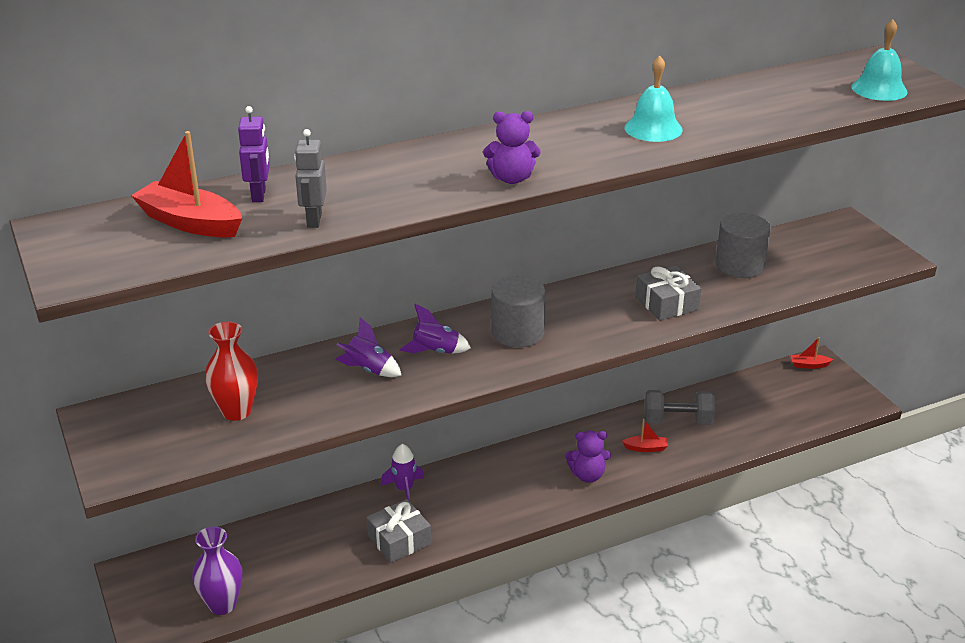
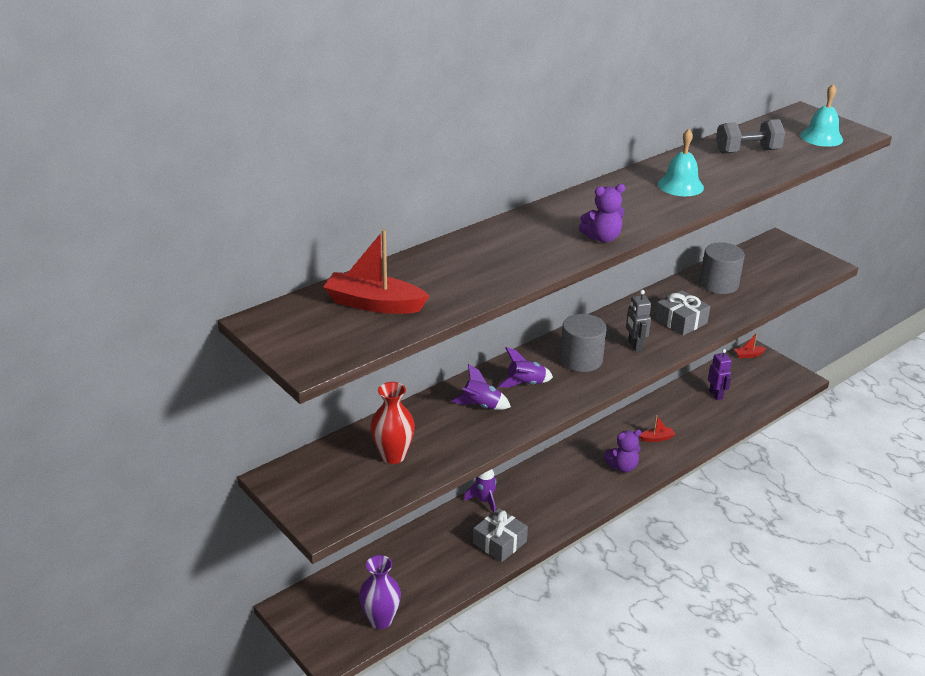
camera: 15 degrees left, 0 degrees up
(259, 195) = (414, 274): purple robot -> purple robot (716, 395)
(314, 220) = (473, 290): grey robot -> grey robot (634, 346)
(677, 421) = (671, 413): grey dumbbell -> grey dumbbell (747, 151)

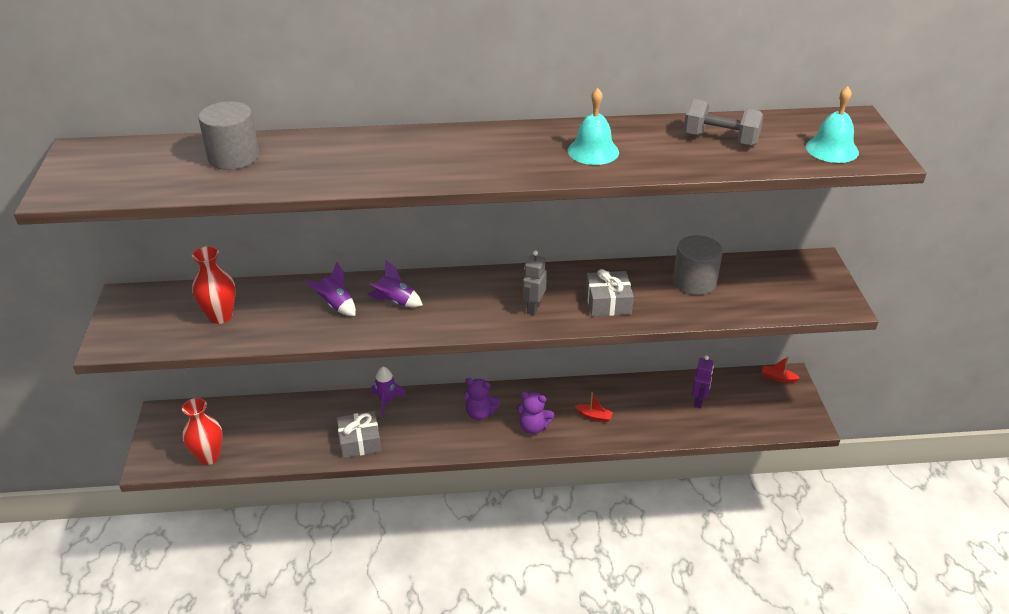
camera: 35 degrees right, 5 degrees up
(374, 304) = (170, 165): red boat -> none
(380, 620) = (209, 457): purple vase -> red vase
(581, 359) = (469, 300): grey cylinder -> grey cylinder (233, 157)
(602, 238) = (438, 175): purple teddy bear -> purple teddy bear (480, 413)

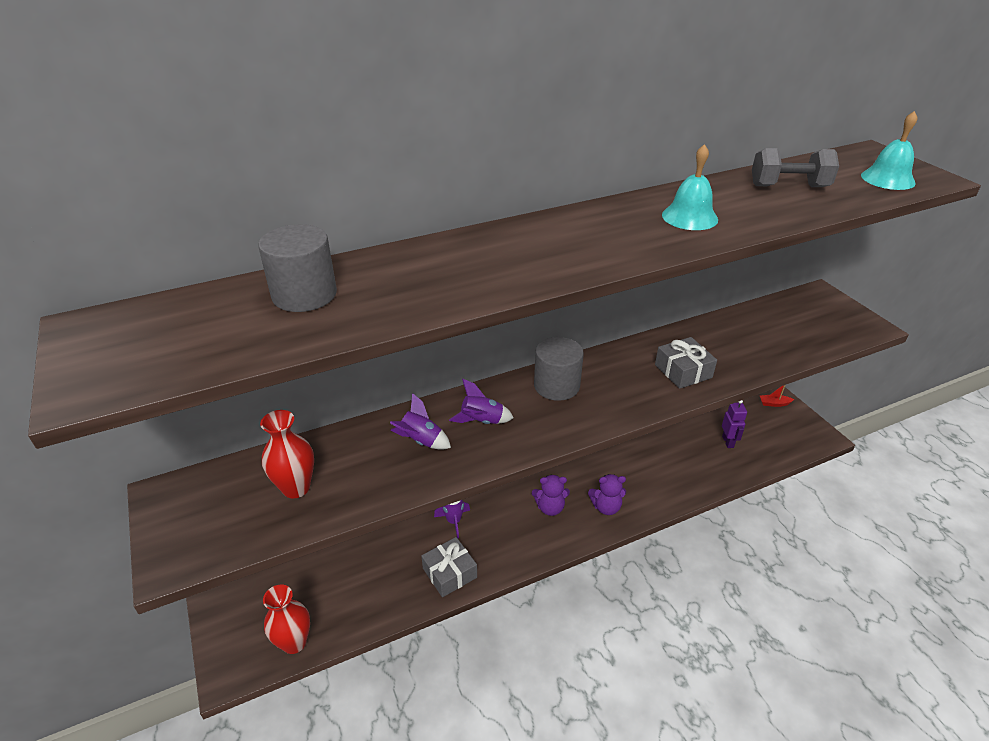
camera: 20 degrees left, 0 degrees up
(533, 307) = (620, 393): grey robot -> none
(594, 416) = (652, 481): red boat -> none
(694, 282) = (740, 334): grey cylinder -> grey cylinder (556, 385)

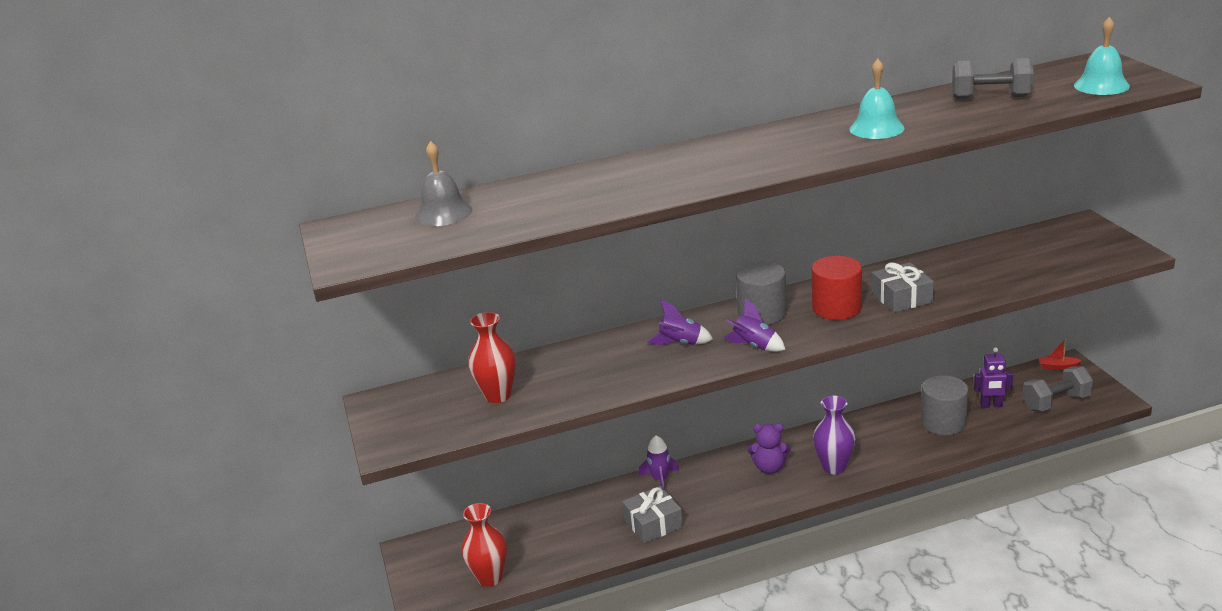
camera: 10 degrees right, 10 degrees down
(221, 310) = (443, 213): none -> grey bell
(304, 294) = (512, 200): grey cylinder -> grey cylinder (943, 422)
(421, 441) = (618, 359): purple rocket -> purple rocket (754, 346)
(606, 507) = (834, 467): purple teddy bear -> purple vase
(625, 381) = (836, 308): none -> red cylinder
(728, 442) = (991, 405): purple robot -> purple robot turned 90 degrees clockwise
(779, 440) = (1055, 402): none -> grey dumbbell

